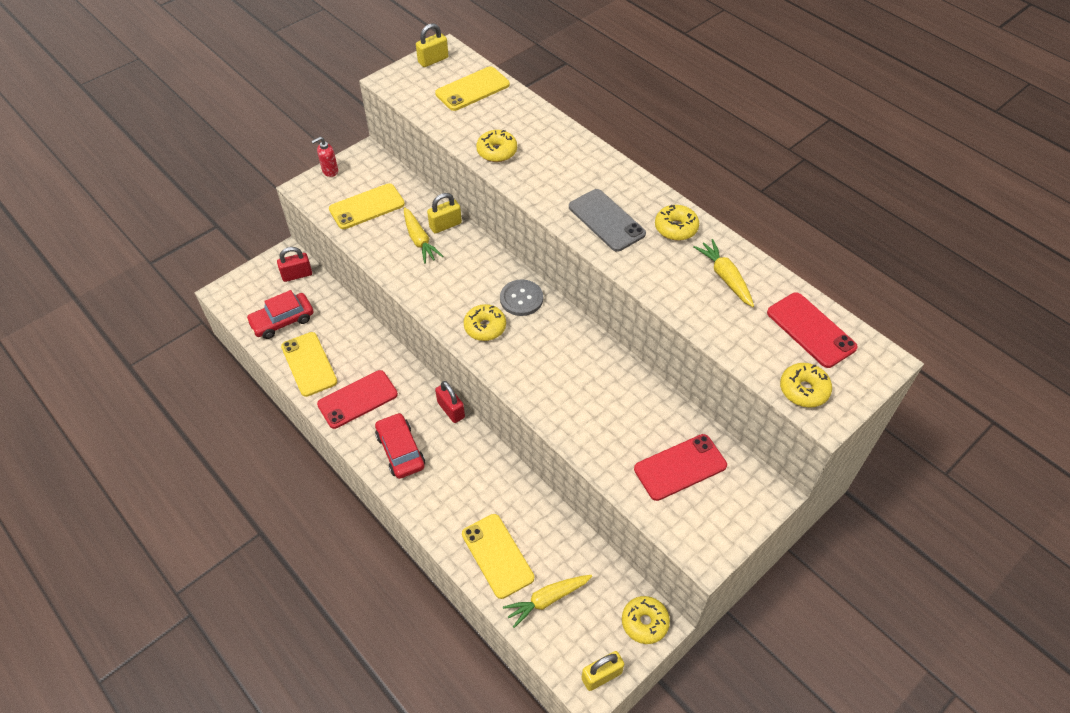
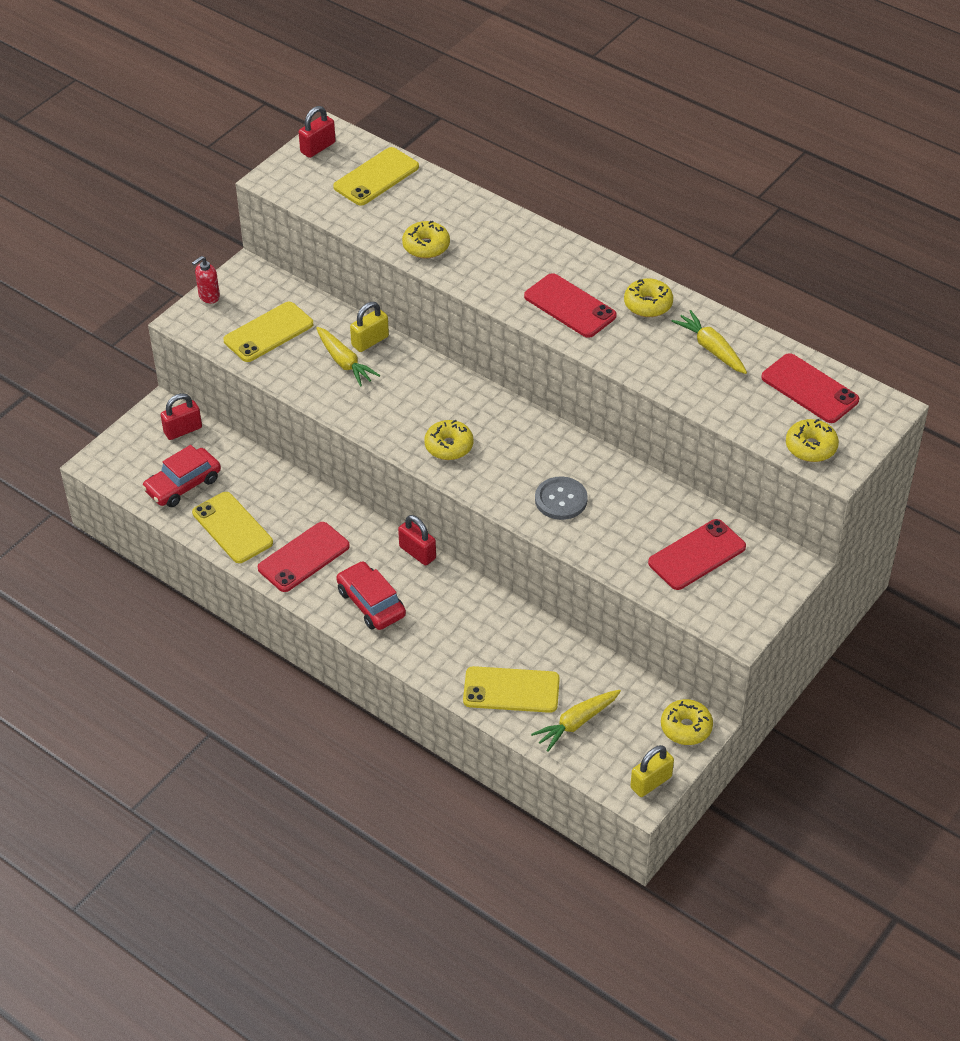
camera: 10 degrees left, 5 degrees down
(433, 60) = (318, 147): yellow padlock -> red padlock
(497, 555) = (511, 690): yellow phone -> yellow phone turned 45 degrees counterclockwise
(521, 299) = (482, 410): grey button -> grey button (561, 499)
(606, 220) = (569, 306): grey phone -> red phone

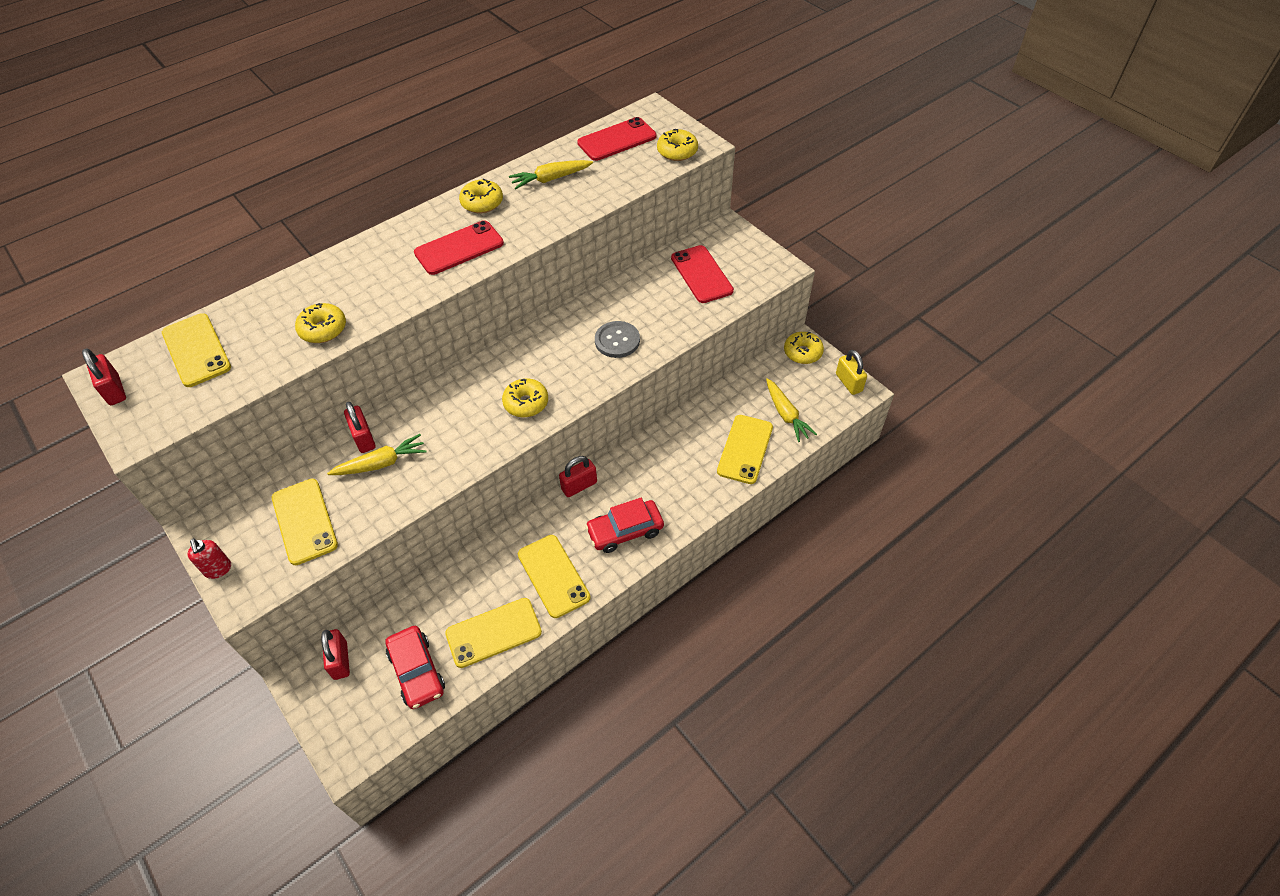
camera: 75 degrees left, 5 degrees up
(303, 557) = (553, 576): red phone -> yellow phone
(370, 341) = (364, 438): yellow padlock -> red padlock

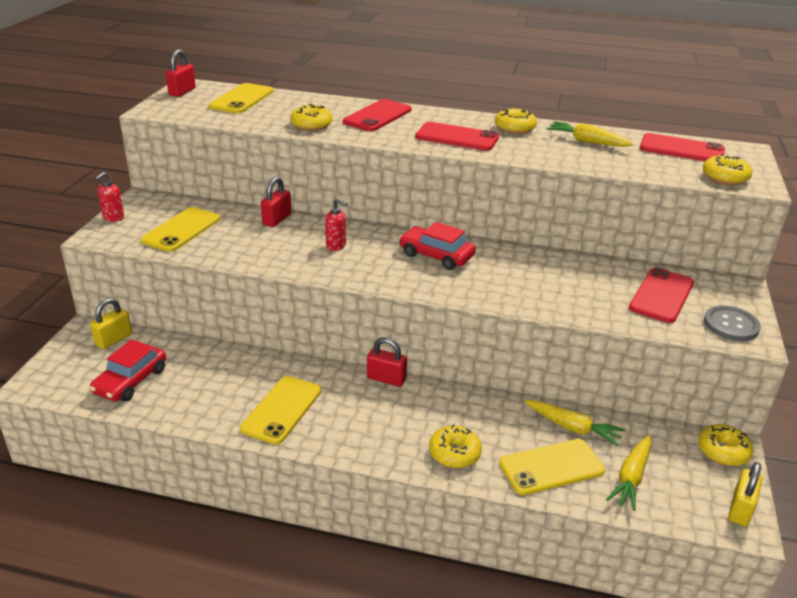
camera: 50 degrees right, 20 degrees down
(340, 660) = (114, 339): red padlock -> yellow padlock
(357, 273) = (377, 116): none -> red phone
(381, 463) = (262, 236): yellow carrot -> yellow carrot (572, 427)
(452, 420) = (336, 246): none -> red soap dispenser
(493, 632) = (198, 403): yellow phone -> none
(526, 403) = (394, 270): yellow donut -> yellow donut (454, 453)
(617, 340) = (518, 284): grey button -> grey button (731, 325)
(625, 531) = (369, 430): red car -> red car (436, 255)

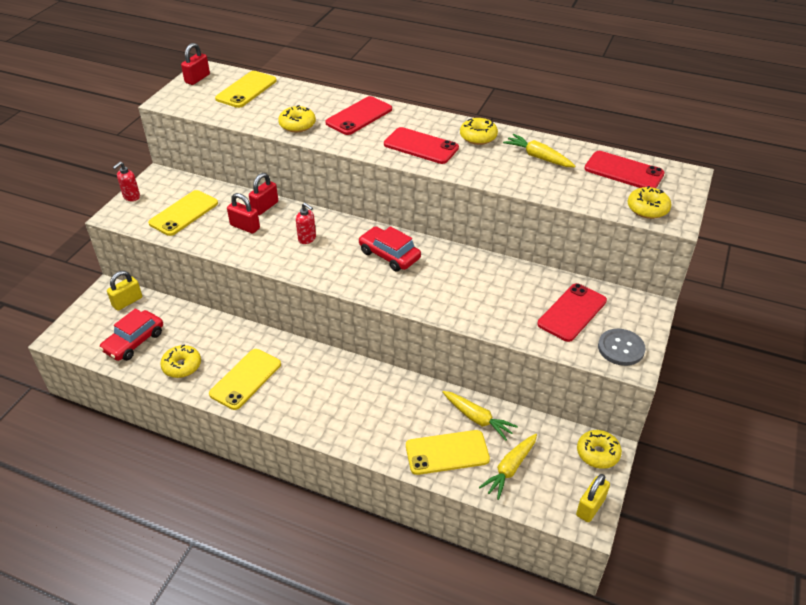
camera: 10 degrees right, 10 degrees up
(386, 379) = (336, 358): red padlock -> red padlock (245, 227)
(454, 453) = (372, 432): yellow donut -> yellow donut (182, 366)

